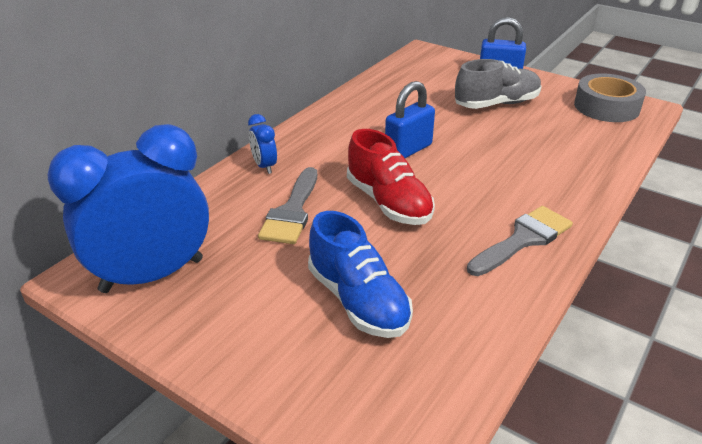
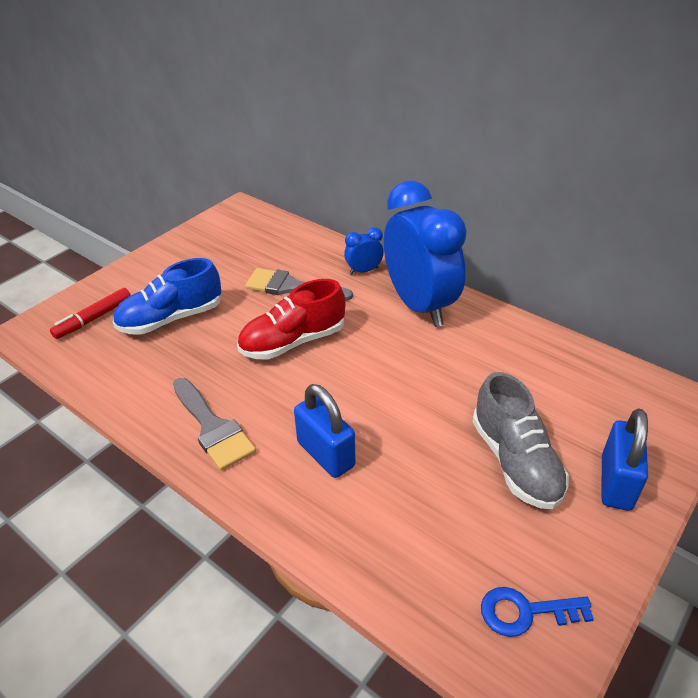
camera: 95 degrees right, 5 degrees up
(152, 275) = (231, 232): blue clock -> blue clock (419, 306)
(364, 385) = (93, 318): none -> red marker
(408, 150) = (390, 363): blue padlock -> blue padlock (326, 454)
(606, 107) = (526, 612): grey tape -> blue key

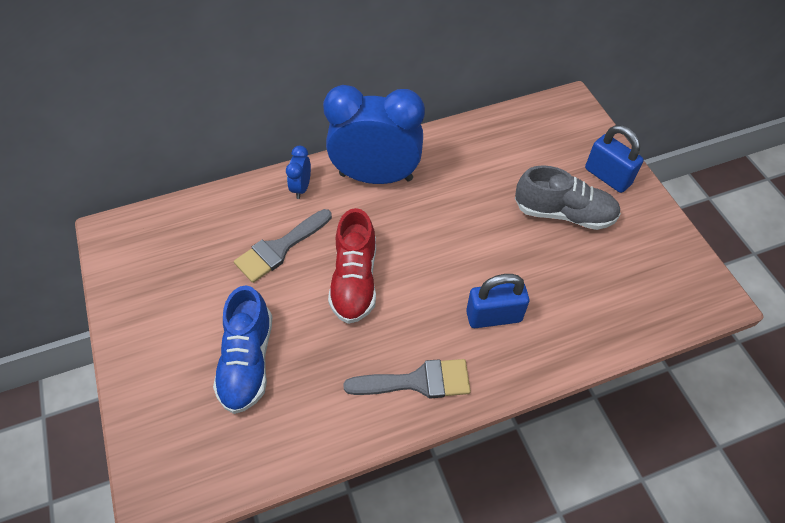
camera: 60 degrees left, 15 degrees up
(93, 318) = (189, 432): red marker -> none
(526, 612) = (672, 275): blue key -> none

